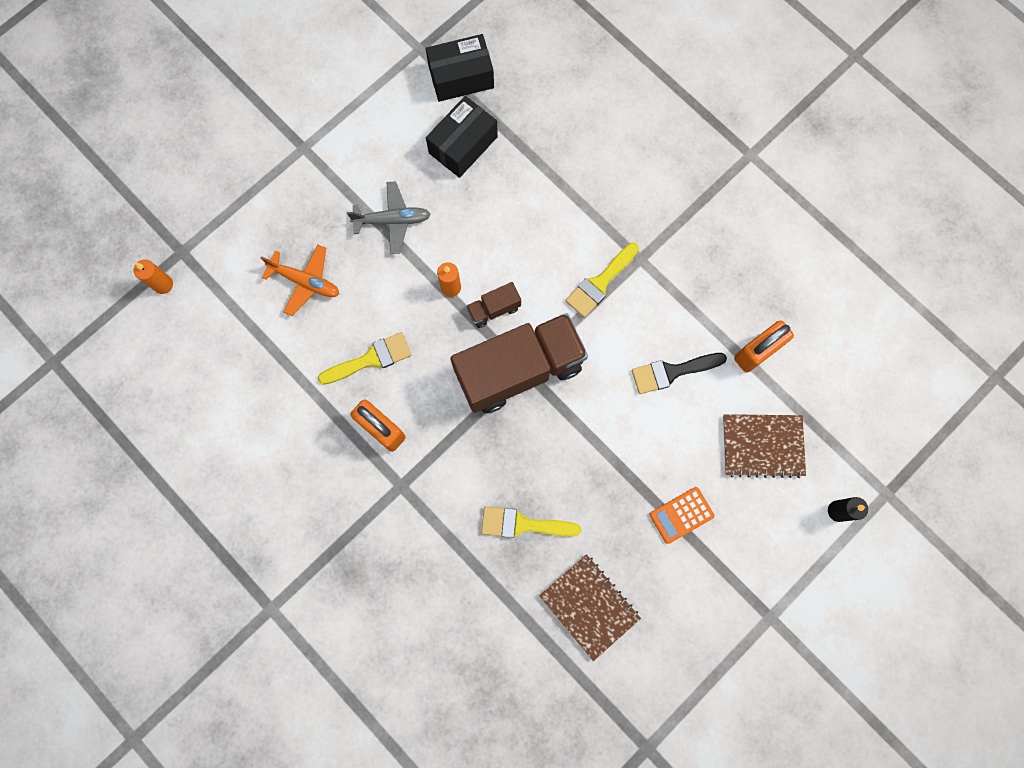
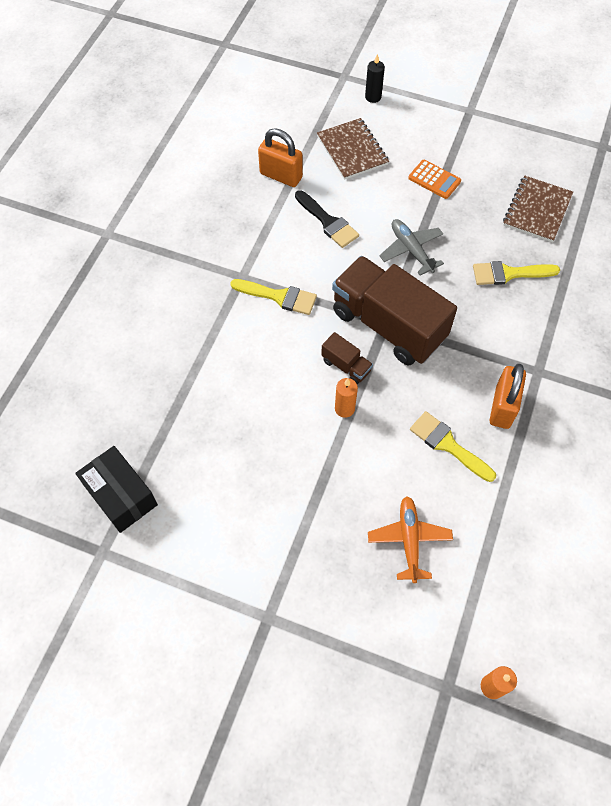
camera: 115 degrees left, 15 degrees down
(393, 220) = (305, 489): grey plane -> grey plane (411, 250)
(463, 145) = (196, 460): black box -> none
(522, 524) = (509, 273): yellow brush -> yellow brush turned 105 degrees clockwise

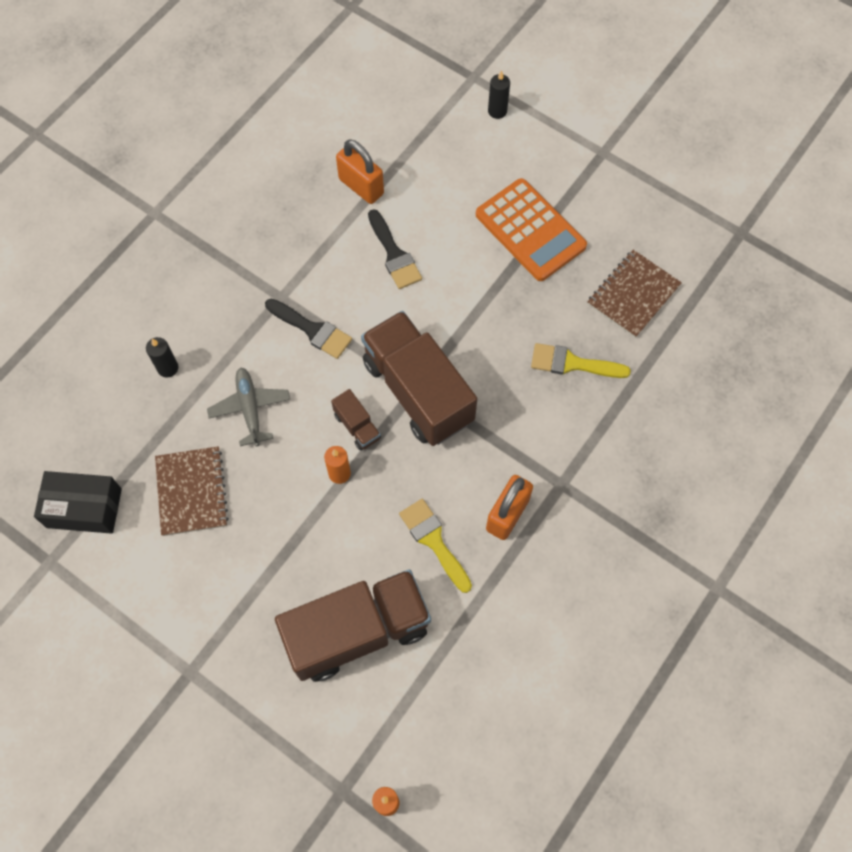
camera: 15 degrees right, 5 degrees up
(121, 495) = (84, 508): black box -> black box turned 60 degrees counterclockwise
(160, 357) = (168, 368): none -> black candle
(279, 297) = (312, 330): yellow brush -> black brush
(352, 150) = (450, 173): brown notebook -> brown notebook (191, 492)
(409, 540) = (357, 631): orange plane -> brown truck
(411, 250) = (474, 309): grey plane -> grey plane (250, 408)
(434, 180) = (530, 230): orange calculator -> orange calculator, size x1.91

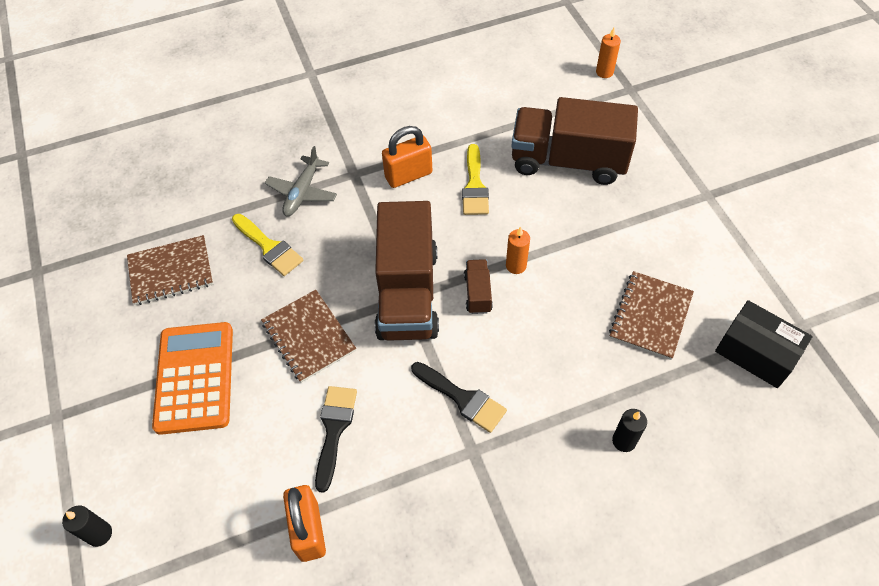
camera: 145 degrees left, 10 degrees down
(250, 408) = (562, 358): grey plane -> grey plane (302, 192)
(312, 330) = (462, 398): black brush -> black brush turned 150 degrees clockwise
(470, 308) = (309, 336): none -> brown notebook

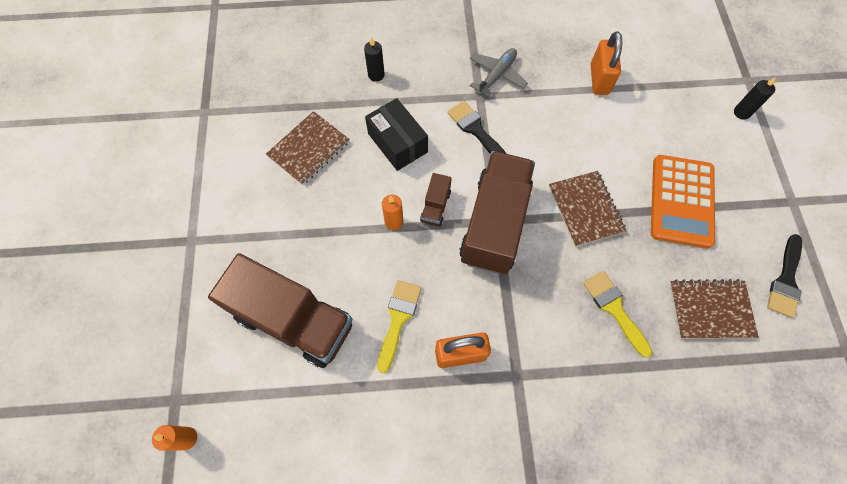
camera: 165 degrees left, 10 degrees up
(302, 192) = (575, 367): grey plane -> grey plane (497, 75)
(334, 429) = (574, 134): black brush -> black brush (785, 280)
(756, 353) = (251, 103): black box -> black box (397, 143)

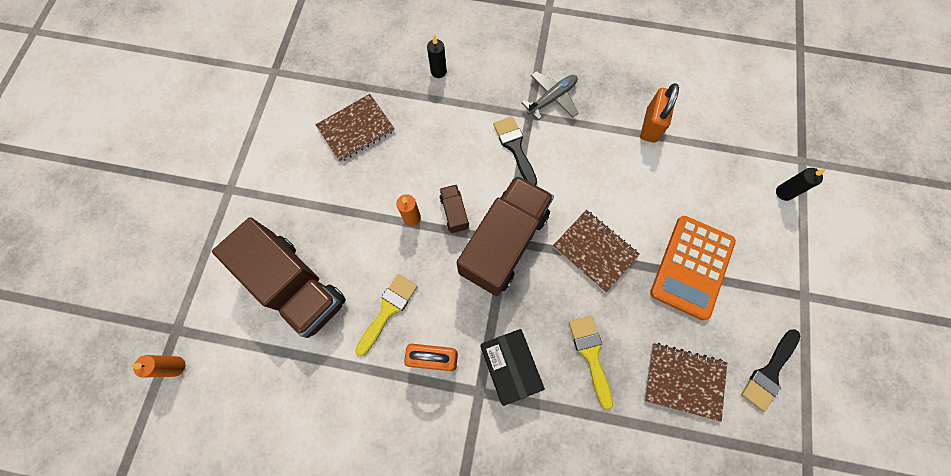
camera: 15 degrees right, 5 degrees up
(397, 143) = (438, 142): black box -> black box (509, 366)
(435, 206) = (454, 212): brown truck -> brown truck turned 135 degrees clockwise
(585, 209) = (594, 251): brown notebook -> brown notebook turned 45 degrees counterclockwise

